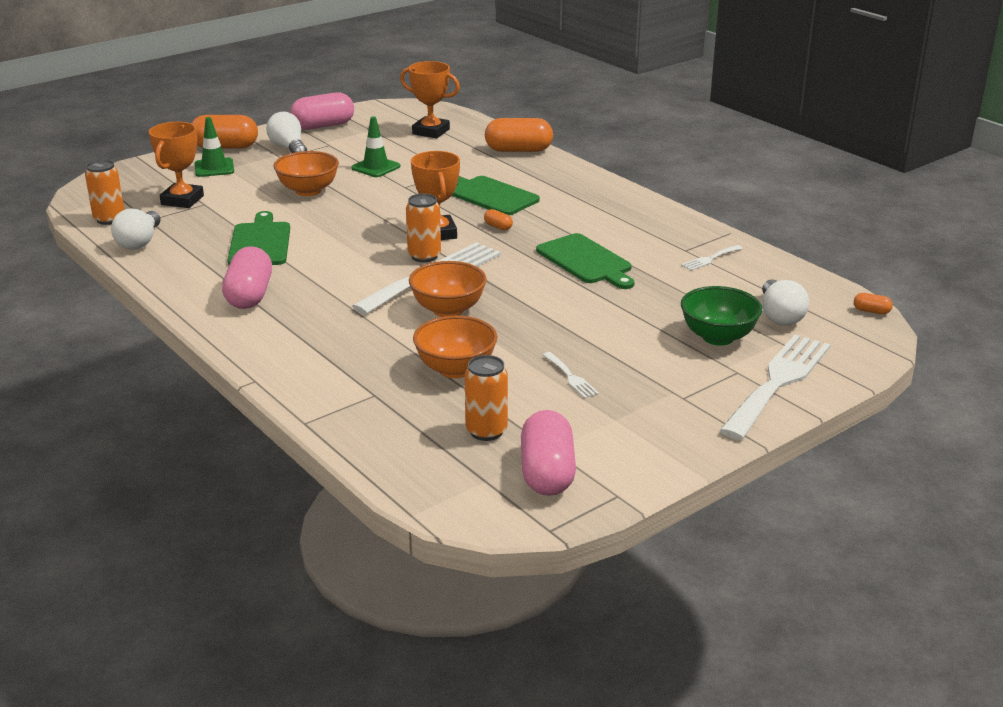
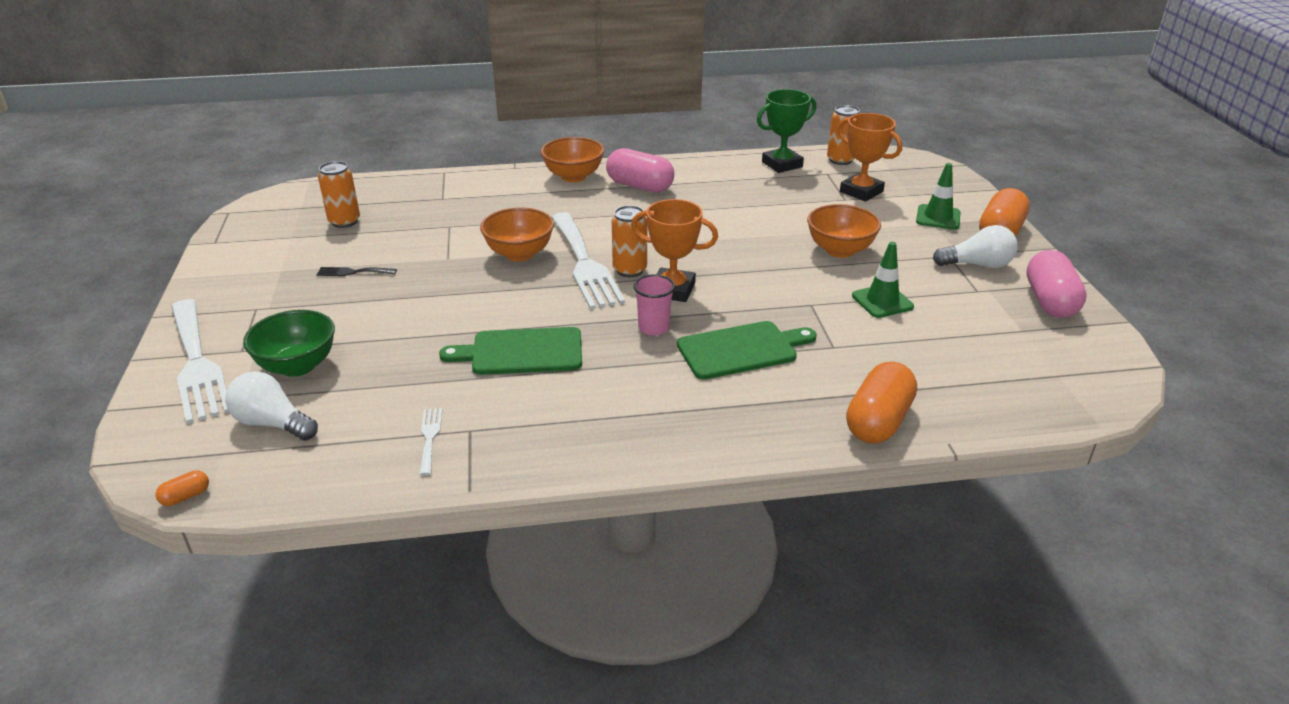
camera: 120 degrees right, 5 degrees up
(140, 242) = (782, 164): white light bulb -> green trophy
(260, 243) = (734, 206): green cutting board -> none
(431, 132) = (992, 372): orange trophy -> none
(455, 369) = (430, 232): orange bowl -> orange bowl (573, 176)
(498, 227) = (653, 328): orange capsule -> pink cup
(547, 473) = (272, 227): pink capsule -> none
(571, 377) = (353, 272): white fork -> black fork

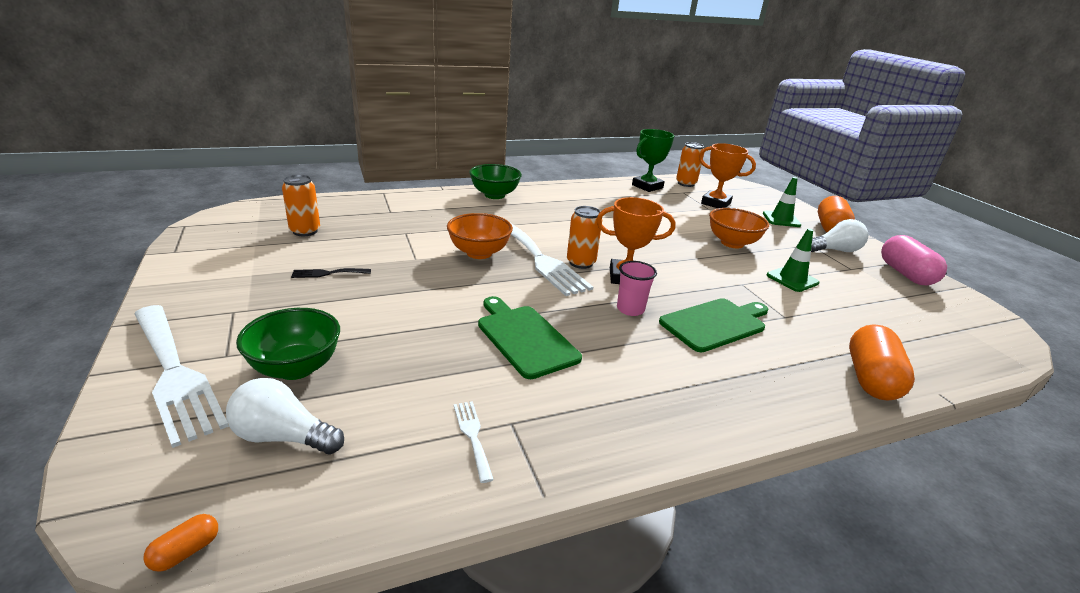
camera: 15 degrees left, 5 degrees down
(522, 352) = (524, 338): green cutting board -> green cutting board turned 75 degrees clockwise
(573, 176) = (494, 195): orange bowl -> green bowl
(640, 186) = (551, 201): pink capsule -> none

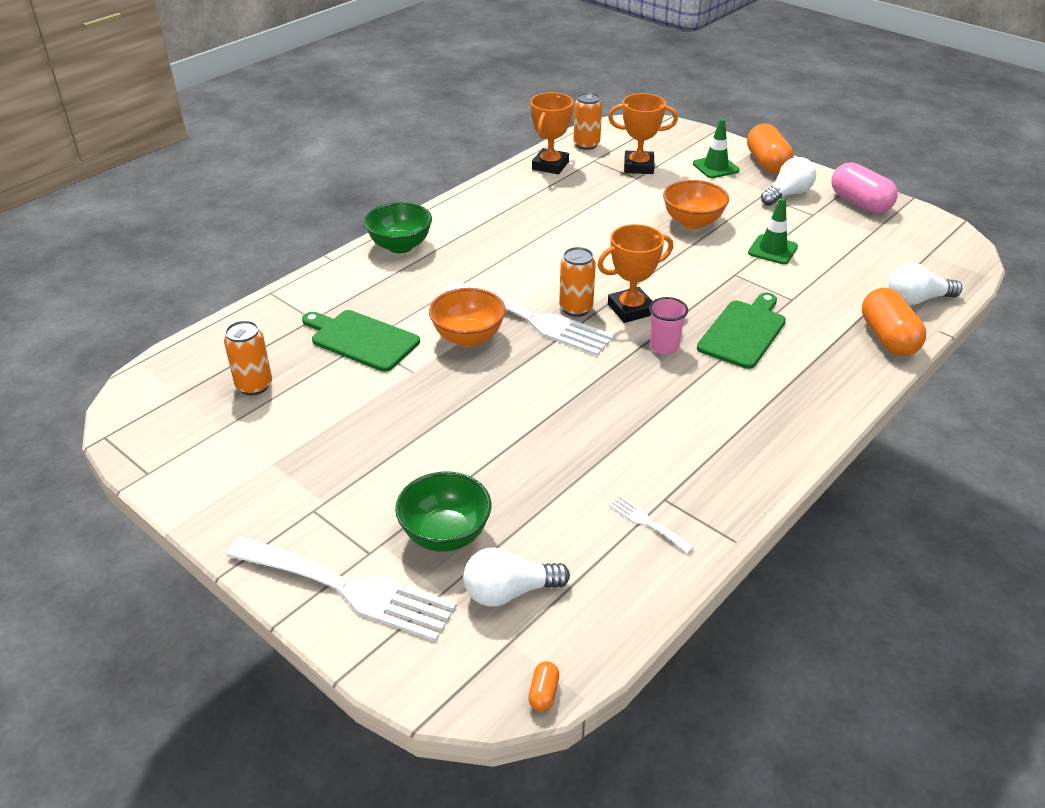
camera: 25 degrees left, 10 degrees up
(328, 273) = (348, 428): black fork -> none
(524, 338) = (604, 418): green cutting board -> green cutting board (361, 340)
(647, 186) = (550, 165): green trophy -> orange trophy
(926, 359) = (917, 300): none -> white light bulb

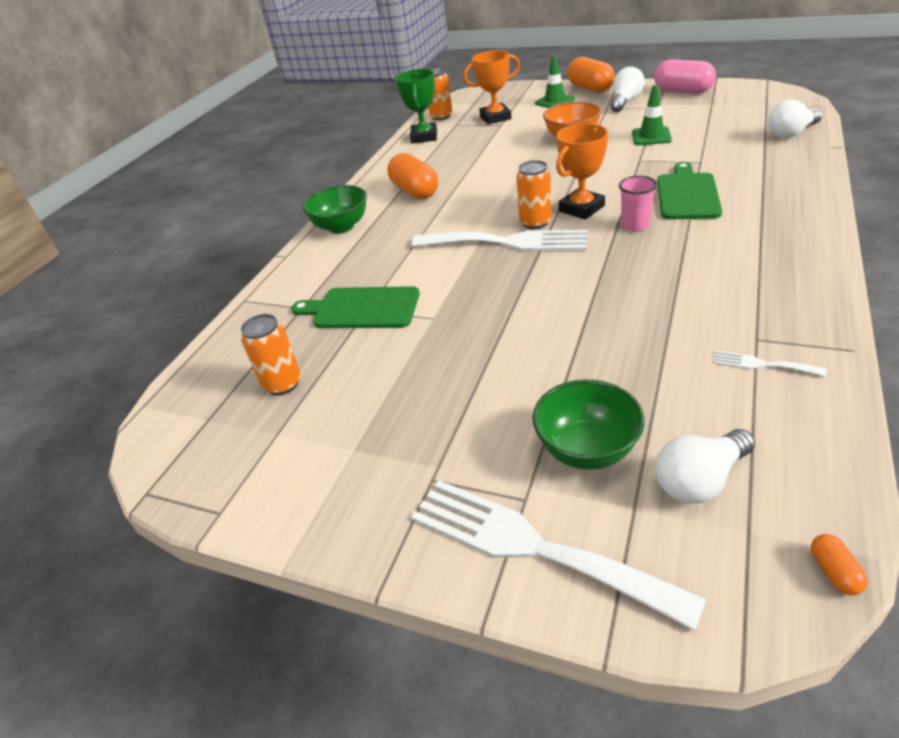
camera: 15 degrees left, 0 degrees up
(348, 589) = (533, 547): white fork -> white fork turned 150 degrees counterclockwise
(468, 337) = (460, 274): orange bowl -> none
(550, 165) = (424, 137): orange trophy -> green trophy
(888, 338) = (799, 163): orange capsule -> orange capsule (415, 191)

